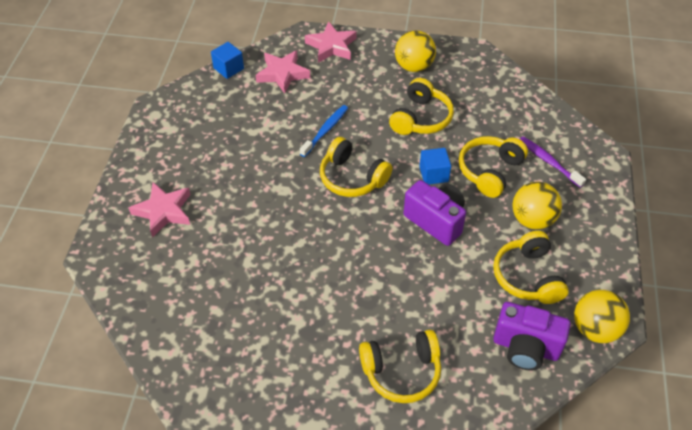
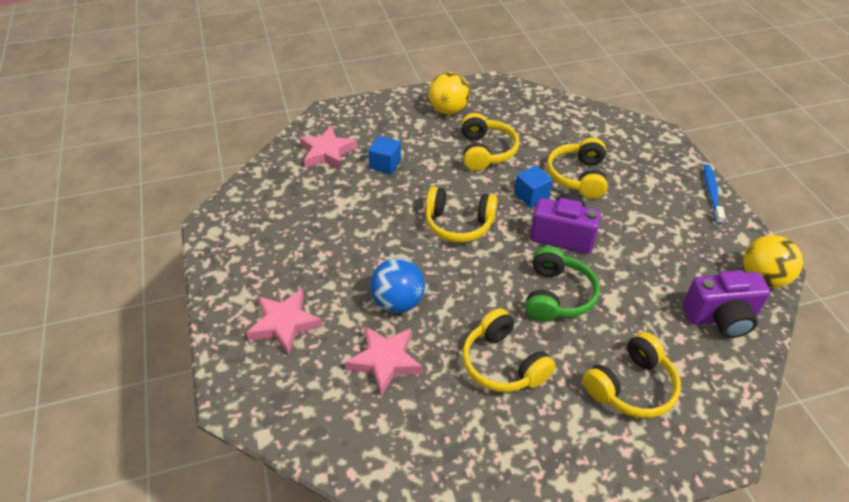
camera: 25 degrees left, 5 degrees down
(228, 68) = (268, 163): blue cube -> blue cube (385, 164)
(259, 227) = (398, 302): none -> blue ball
(325, 130) = (404, 190): blue toothbrush -> blue toothbrush (711, 193)
(331, 46) = (359, 114): pink star -> pink star (385, 361)
(393, 272) = (557, 295): none -> green headphones
(528, 276) = (676, 255): yellow headphones -> yellow headphones (503, 363)
(532, 219) = (643, 205): yellow ball -> none
(549, 162) = (621, 153): purple toothbrush -> none

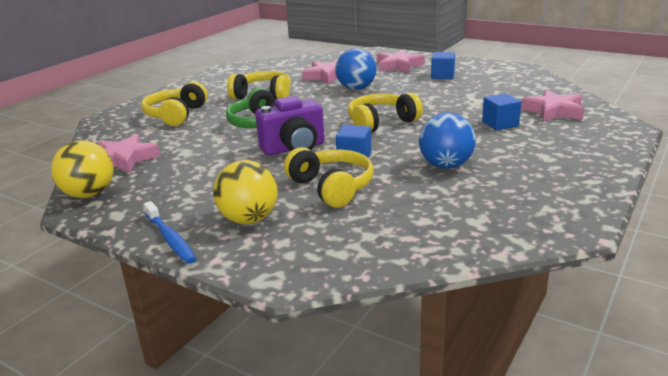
camera: 140 degrees right, 20 degrees down
(291, 263) = (442, 76): none -> blue cube
(448, 110) = (549, 177): yellow ball -> yellow ball (249, 219)
(485, 151) = (446, 165): yellow headphones -> blue ball
(720, 318) = (124, 159): purple camera -> pink star

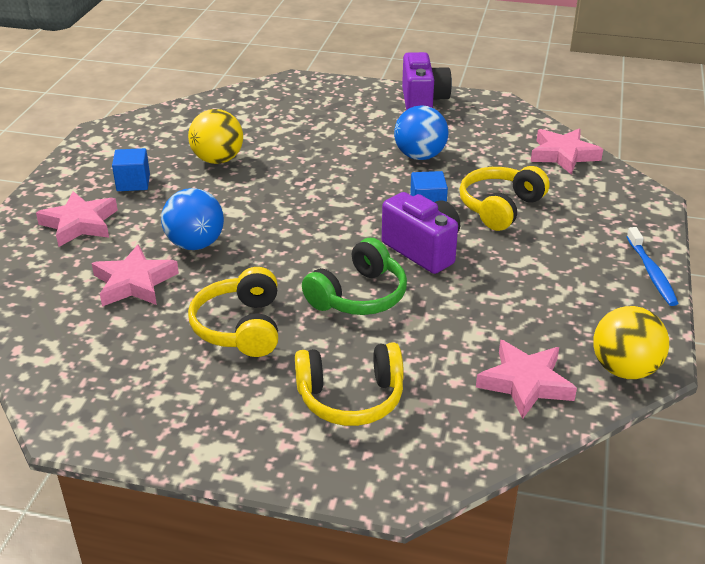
camera: 110 degrees left, 10 degrees up
(170, 238) = (651, 273): blue toothbrush -> blue toothbrush turned 135 degrees clockwise
(249, 219) = (588, 238): yellow ball -> yellow ball (218, 160)
(381, 123) = (323, 205): yellow headphones -> none
(500, 124) = (304, 136): blue cube -> none
(553, 111) = (258, 111): pink star -> pink star (563, 155)
(576, 183) = (423, 101): none -> purple camera

